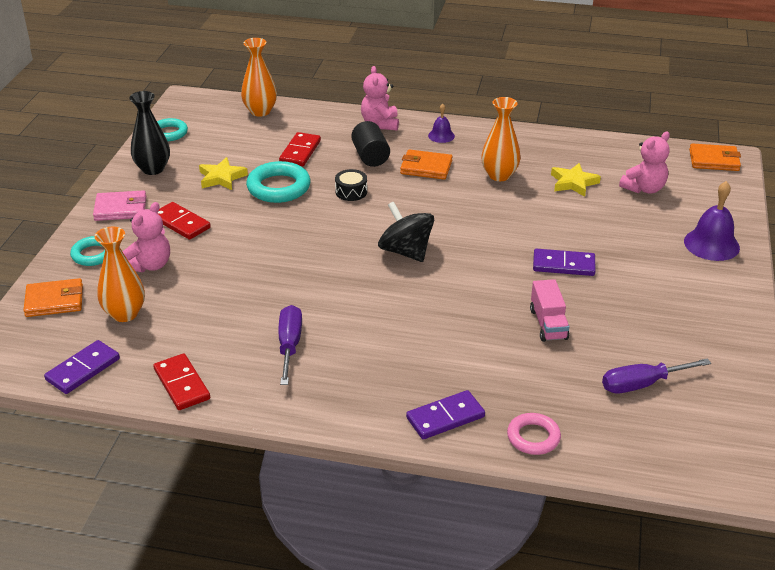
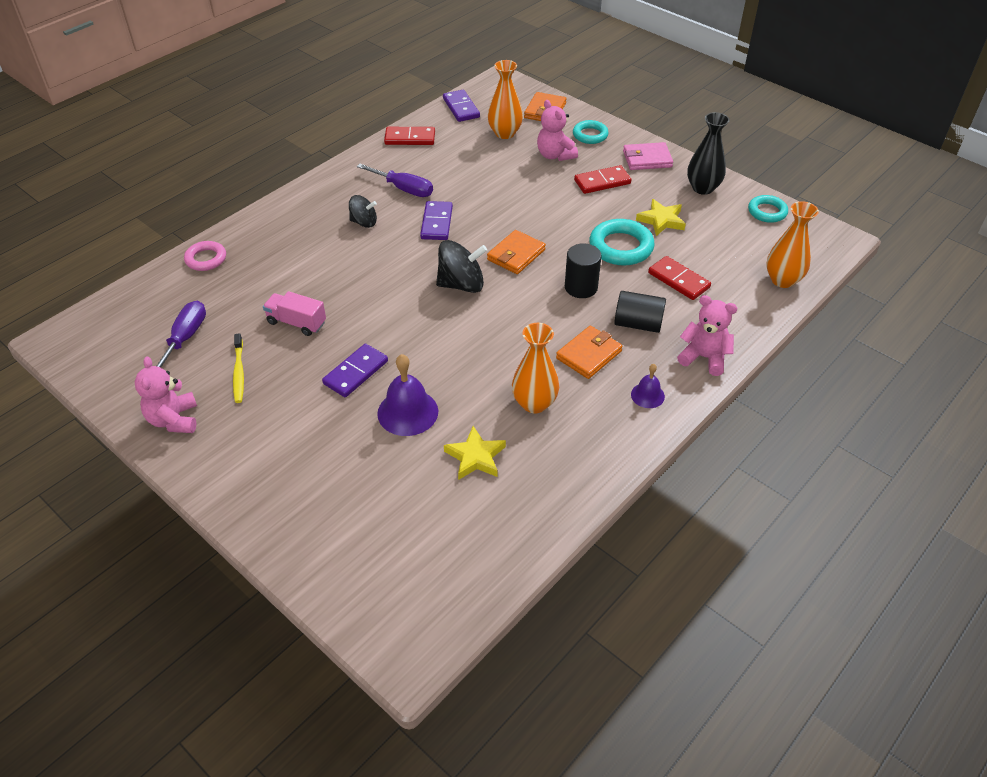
camera: 120 degrees right, 10 degrees up
(120, 209) = (647, 159): pink wallet -> pink wallet turned 60 degrees clockwise
(351, 192) = (581, 287): black drum -> black cylinder
(370, 349) = (364, 222): none -> black spinning top
(445, 417) = (266, 229): purple domino -> purple domino (437, 223)
(637, 328) = (239, 372): none -> yellow toothbrush
(644, 188) = (417, 514): pink teddy bear -> pink teddy bear (174, 420)
(711, 244) = (282, 505): purple bell -> purple bell (407, 412)
(714, 160) = (417, 632): orange wallet -> orange wallet (516, 255)

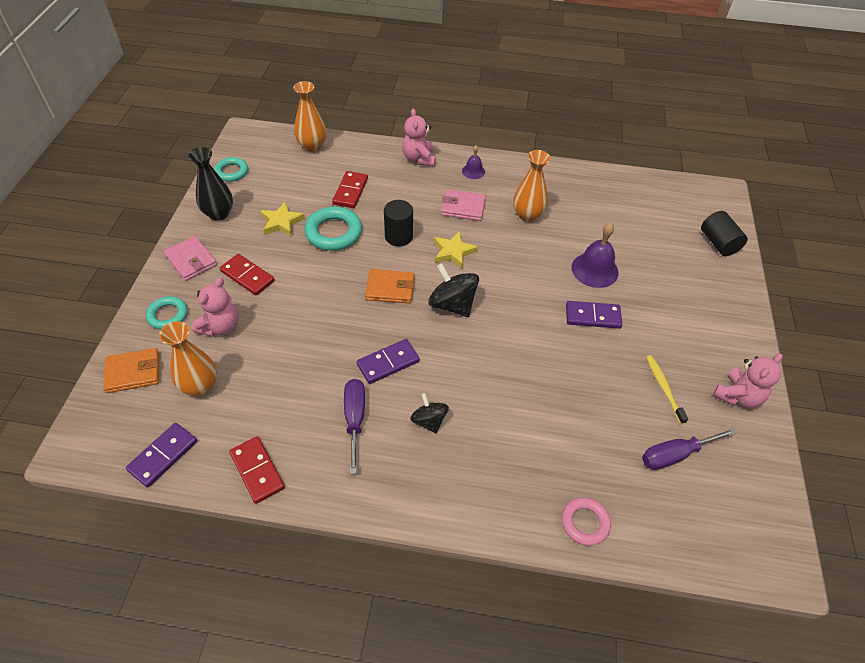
camera: 125 degrees left, 5 degrees up
(239, 372) = (663, 388): yellow toothbrush -> yellow toothbrush turned 60 degrees counterclockwise
(296, 323) = (585, 386): pink truck -> none
(475, 457) = (592, 222): yellow star -> yellow star (453, 252)
(589, 355) = (463, 207): orange wallet -> pink wallet
(638, 324) = (413, 195): black cylinder -> black cylinder (718, 243)

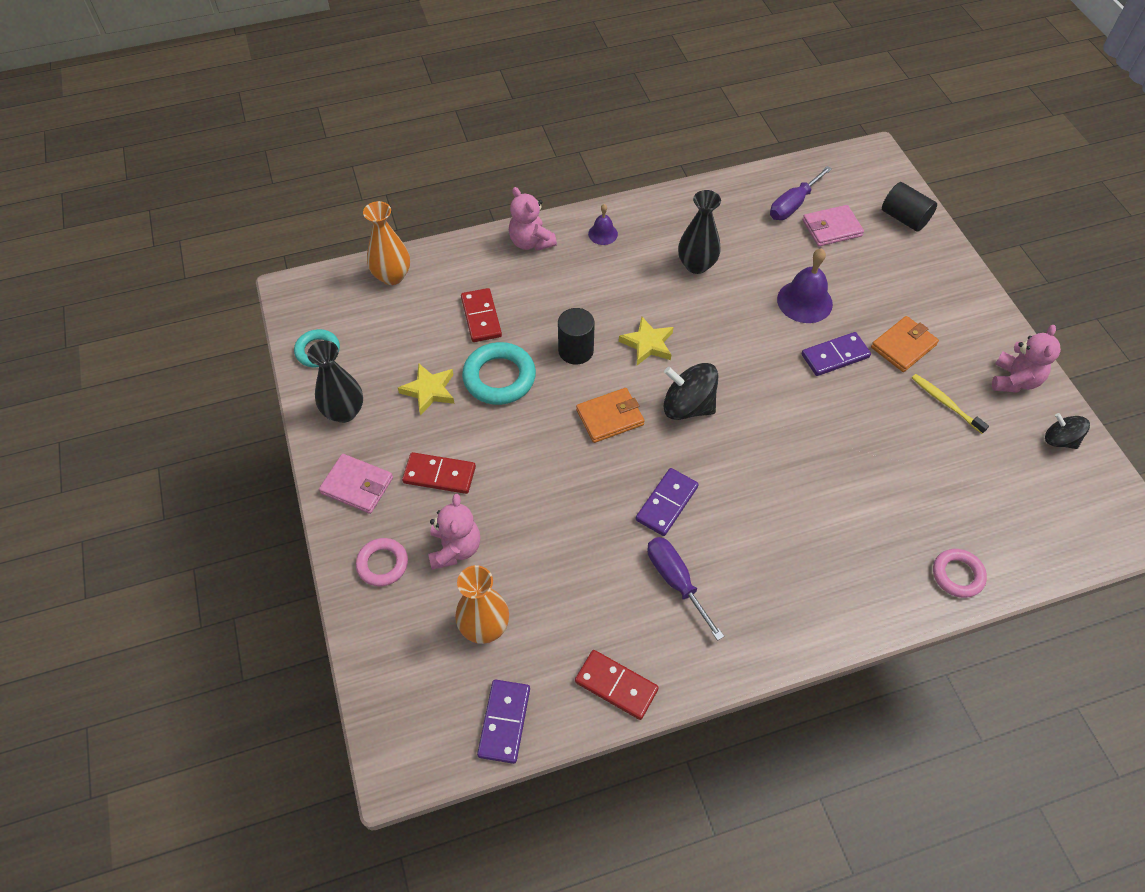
camera: 25 degrees left, 5 degrees up
(133, 372) = (396, 649): orange wallet -> orange wallet (903, 346)
(168, 315) = (382, 564): turquoise ring -> pink ring
(429, 421) = (750, 546): black spinning top -> black spinning top (1059, 440)
(463, 207) = (621, 284): pink wallet -> pink wallet (831, 228)
(527, 215) = (696, 265): orange vase -> black vase
(675, 455) = (995, 467): purple screwdriver -> purple screwdriver (793, 205)

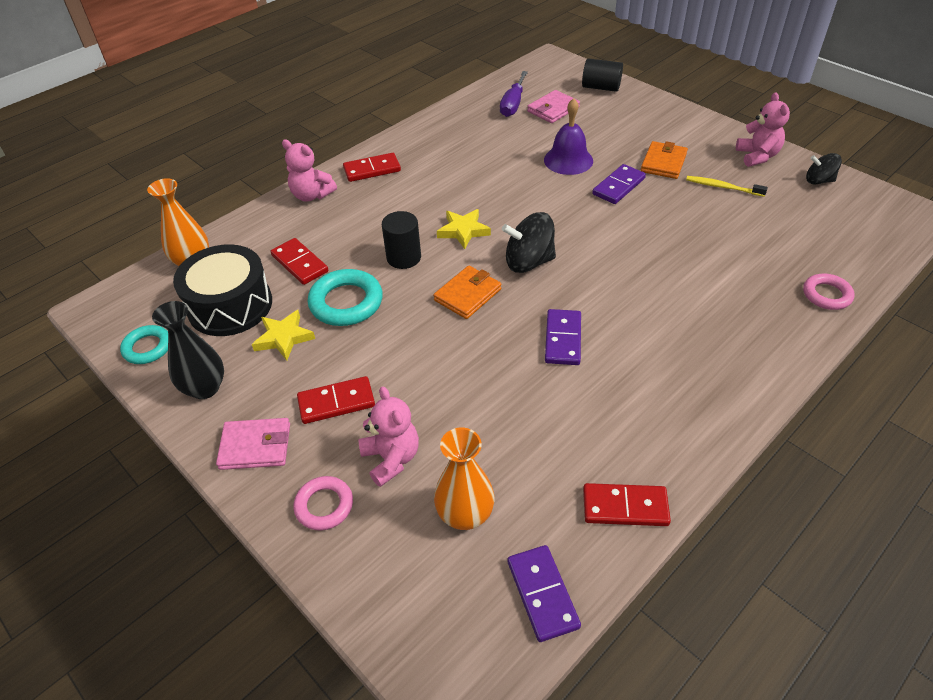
camera: 25 degrees left, 10 degrees down
(401, 337) = (230, 305): none -> black drum
(603, 234) = (372, 169): purple bell -> red domino
(676, 581) = (614, 395): purple screwdriver -> none
(696, 265) = (465, 165): black vase -> none

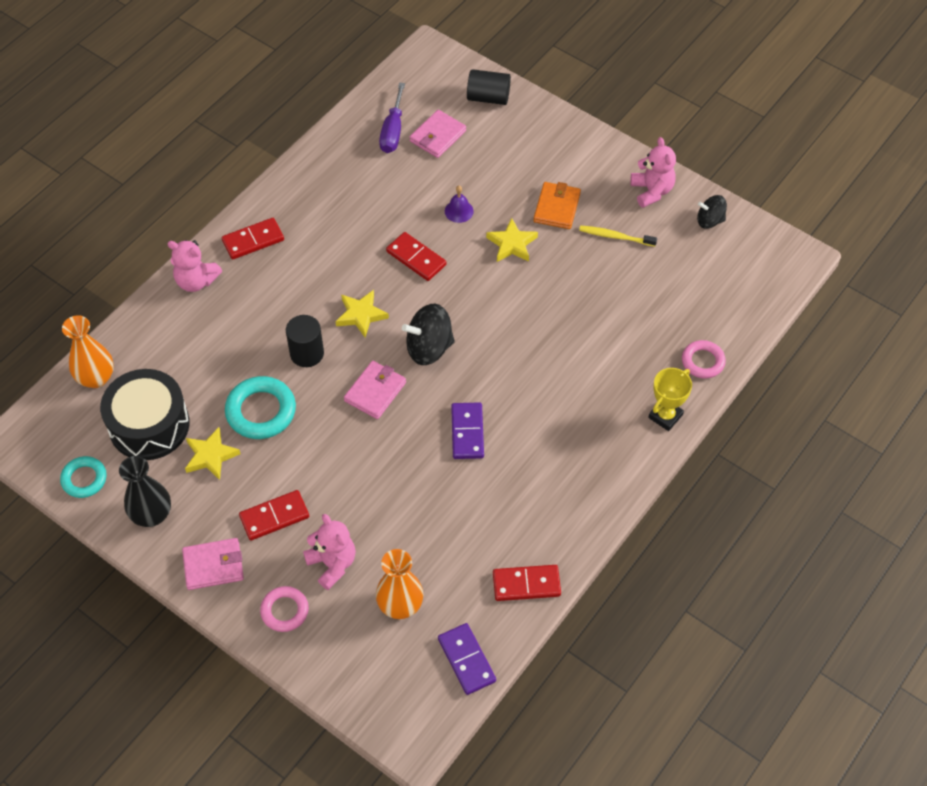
camera: 10 degrees left, 10 degrees up
(300, 263) = (205, 370): red domino -> red domino (416, 258)
(468, 295) = (375, 392): orange wallet -> pink wallet
(568, 160) = (459, 211): purple bell -> purple bell, size x0.56
(618, 186) = (512, 244): purple domino -> yellow star
(789, 342) = (665, 416): none -> yellow trophy

